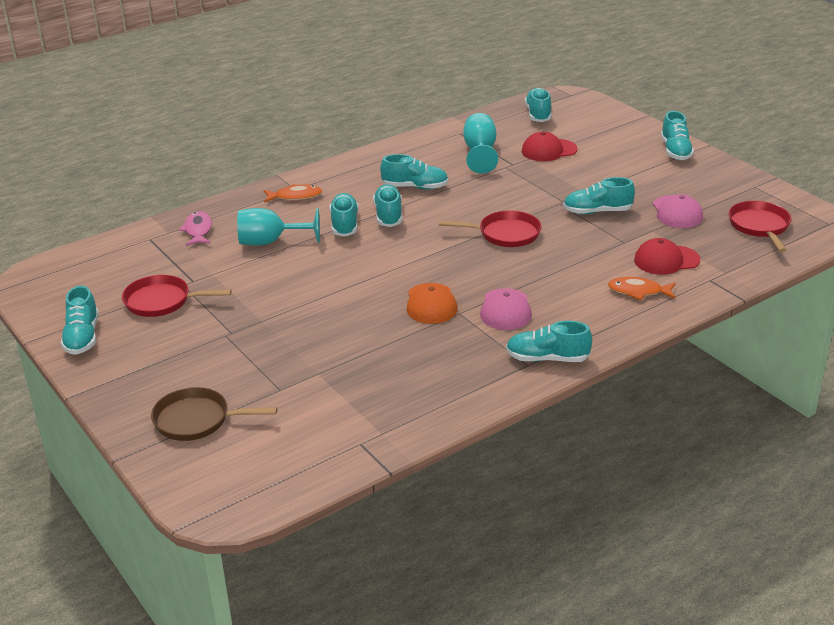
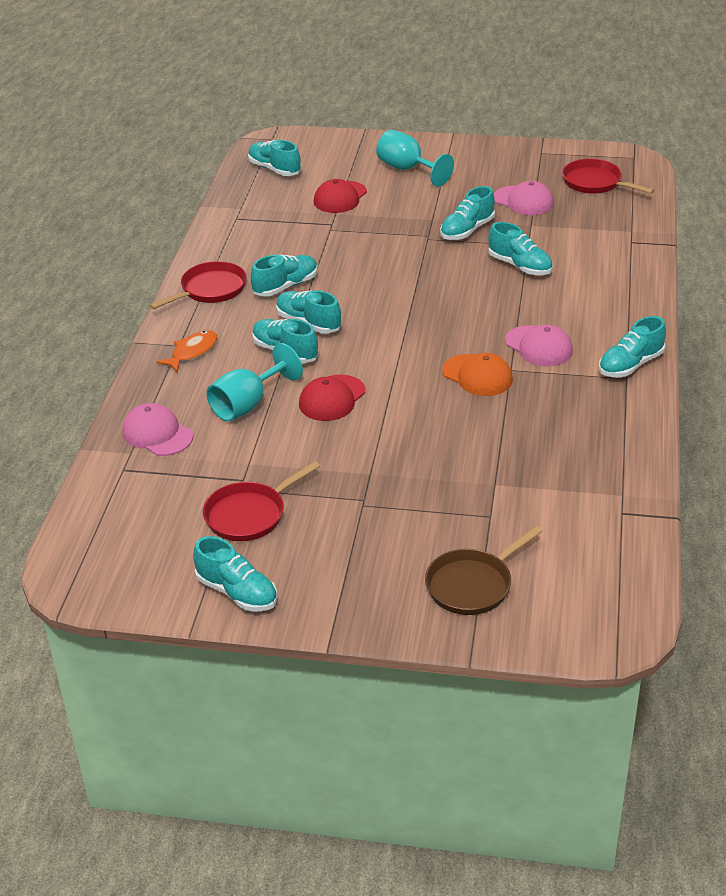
camera: 45 degrees left, 5 degrees up
(198, 230) = (157, 434): pink fish -> pink cap
(480, 152) = (286, 227): turquoise goblet -> turquoise goblet (407, 169)
(505, 234) = (431, 286): red pan -> red pan (210, 290)
(638, 291) = (602, 278): orange fish -> none
(666, 260) = (579, 243): red cap -> red cap (332, 398)
(675, 151) = (438, 150): turquoise shoe -> turquoise shoe (520, 266)

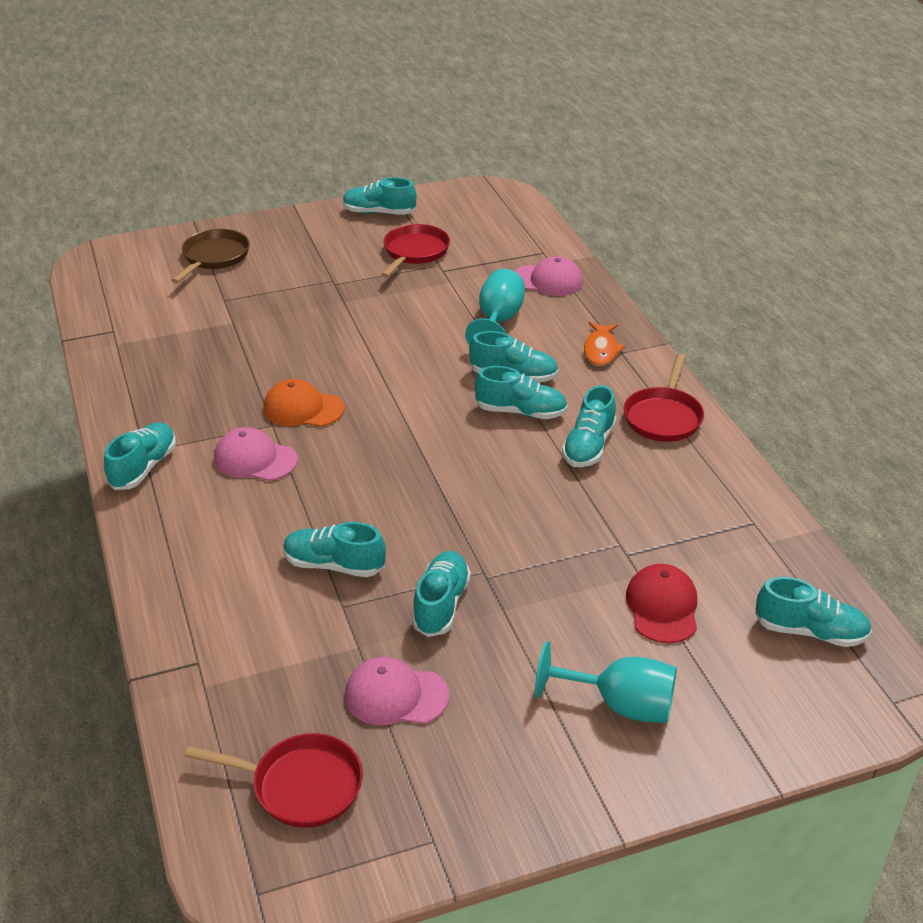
camera: 150 degrees right, 0 degrees up
(332, 398) = (428, 348): red cap -> none

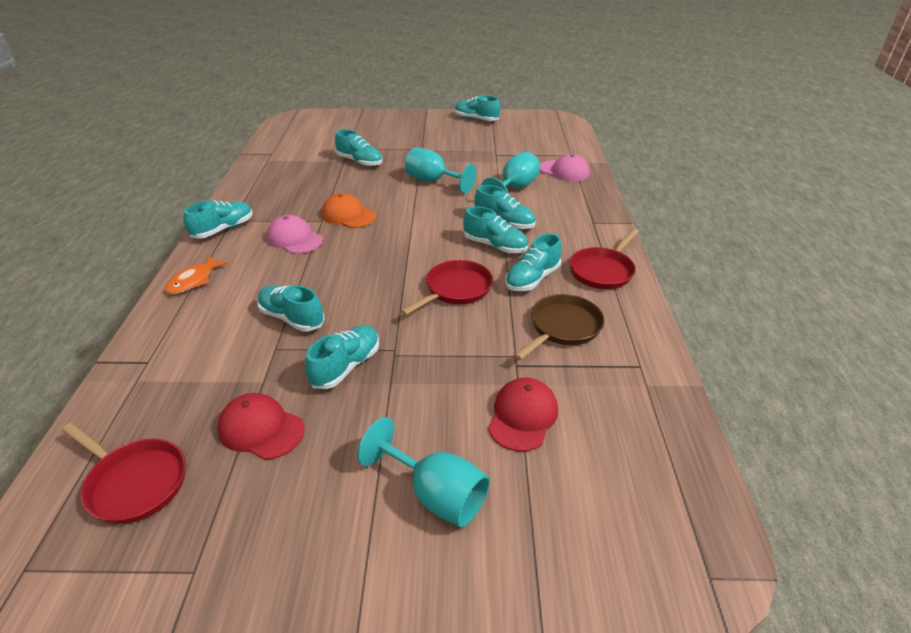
camera: 20 degrees right, 0 degrees up
(214, 257) = (360, 127): brown pan -> brown pan (562, 328)
(383, 332) = (433, 181): none -> turquoise goblet
(395, 696) = (261, 429): pink cap -> red cap
(414, 252) = (484, 142): red pan -> red pan (455, 289)
(601, 350) = (578, 218): orange fish -> orange fish (193, 281)
(810, 631) = (650, 477): turquoise shoe -> turquoise shoe (360, 162)

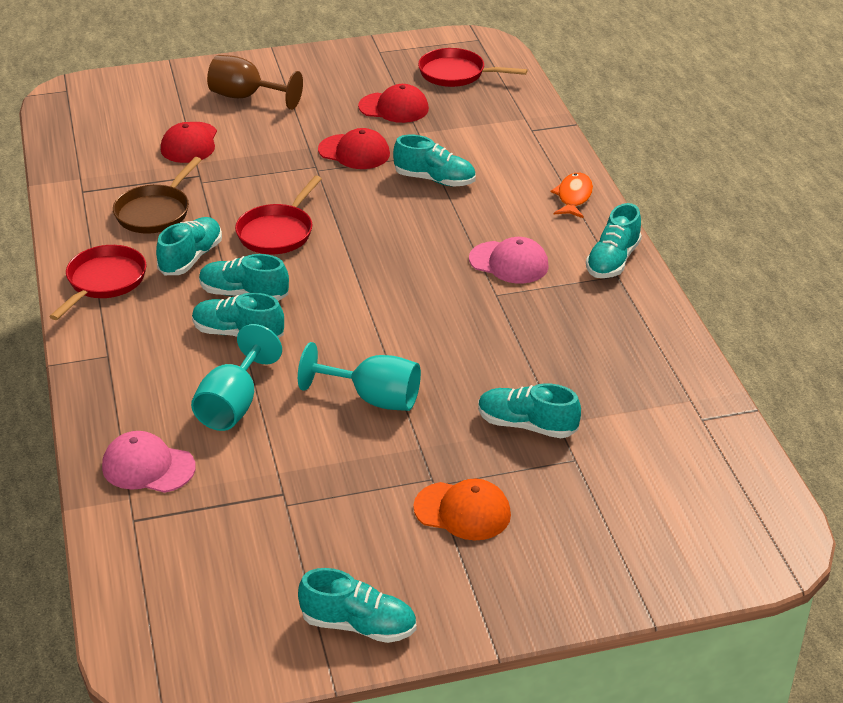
camera: 165 degrees right, 0 degrees up
(346, 366) = (354, 152): turquoise shoe -> red cap
(348, 215) = (466, 309): orange cap -> orange cap (462, 511)
(436, 494) = (246, 97): turquoise goblet -> brown goblet

